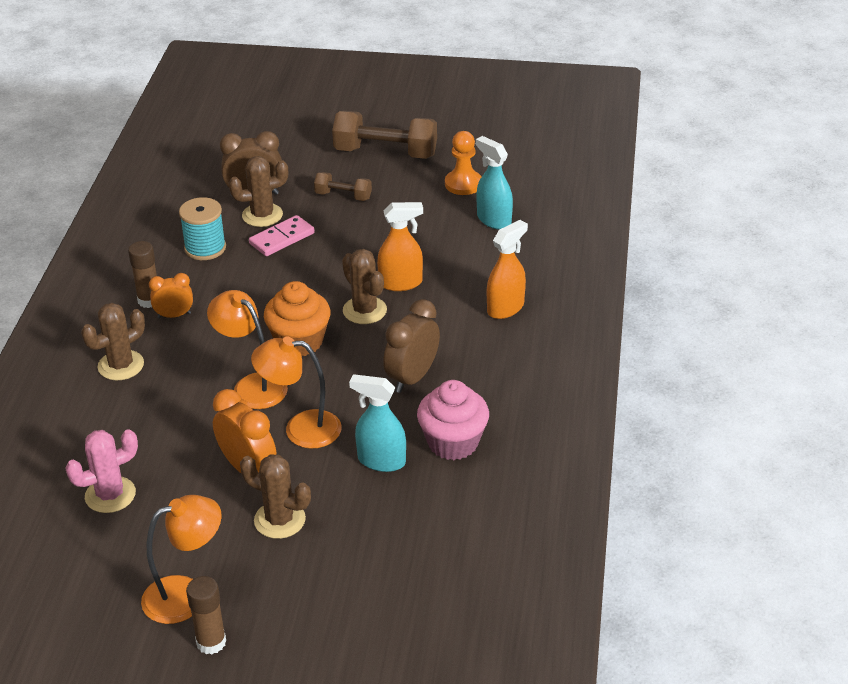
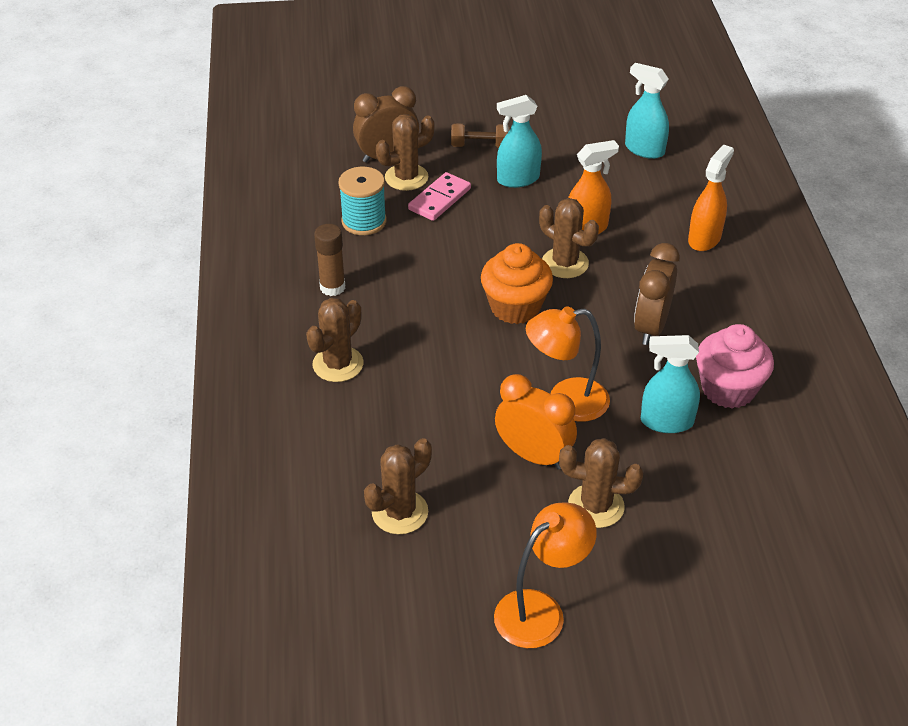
camera: 15 degrees left, 5 degrees up
(110, 495) = (400, 512): pink cactus -> brown cactus
(174, 315) = (368, 299): orange clock -> none
(211, 642) = (594, 659): brown glue stick -> none
(252, 385) = (490, 363): orange lamp -> none
(361, 231) = (518, 179): none -> turquoise spray bottle
(385, 153) = (499, 95): brown dumbbell -> none
(463, 184) = (594, 117): orange pawn -> none

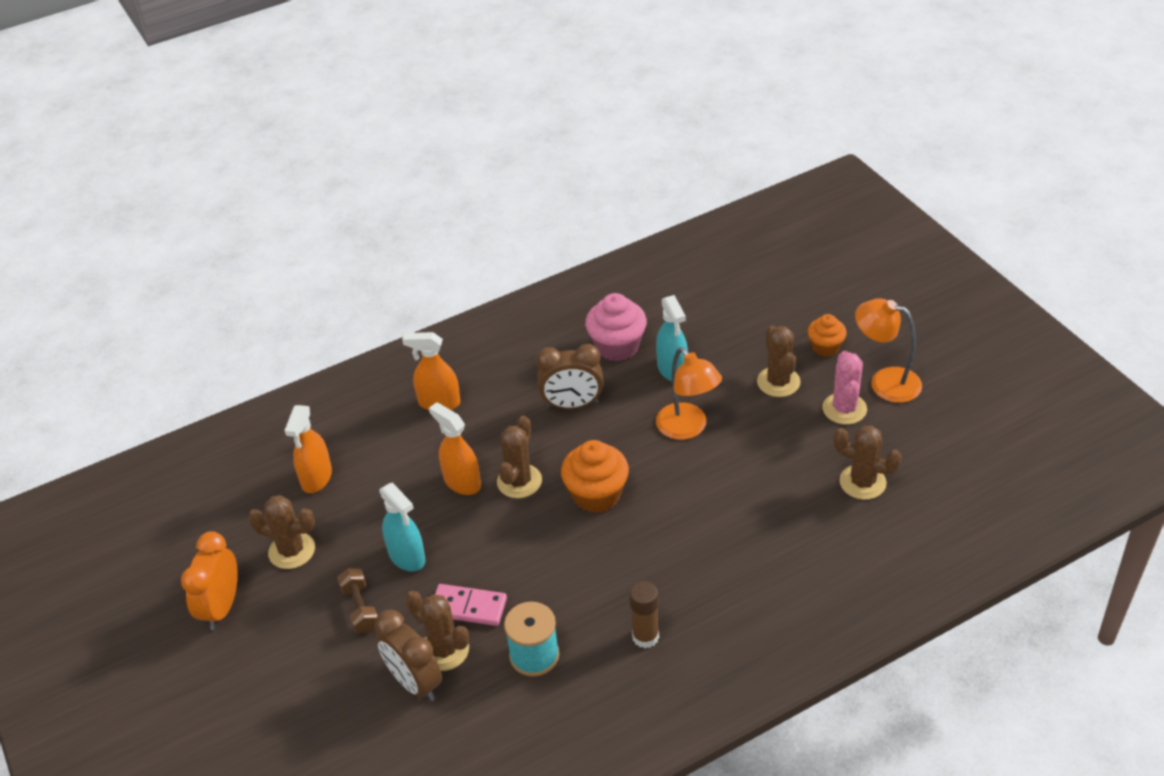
camera: 110 degrees left, 0 degrees up
(338, 364) = (740, 587): brown cactus -> brown cactus (292, 551)
(518, 548) = (844, 409): none -> pink cactus
(533, 456) = (755, 428): orange clock -> orange clock (221, 607)
(633, 578) = (825, 347): none -> orange cupcake
(644, 149) = (316, 478): turquoise spray bottle -> orange spray bottle

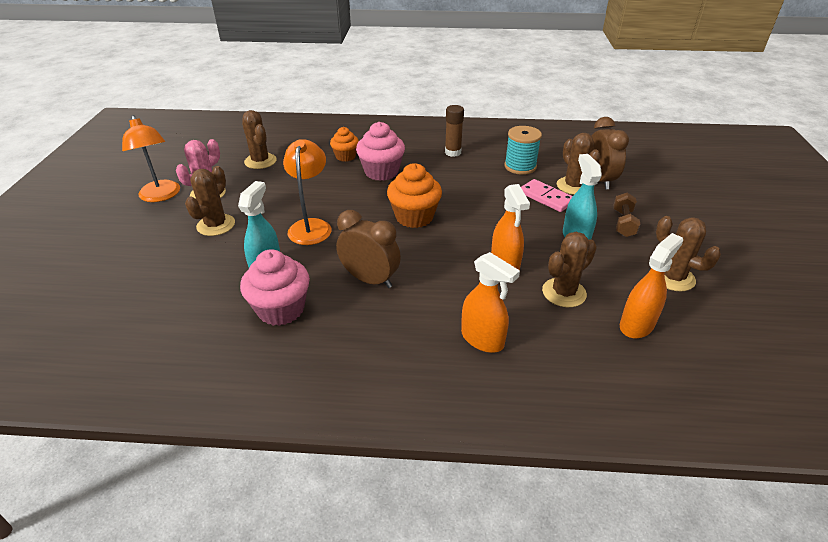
camera: 150 degrees left, 5 degrees down
(221, 607) = (740, 264): orange clock -> none
(519, 481) = (460, 247): brown cactus -> brown cactus (564, 293)
(700, 545) = (381, 172): none -> pink cupcake
(825, 347) = (152, 230): orange cupcake -> orange cupcake (345, 156)

